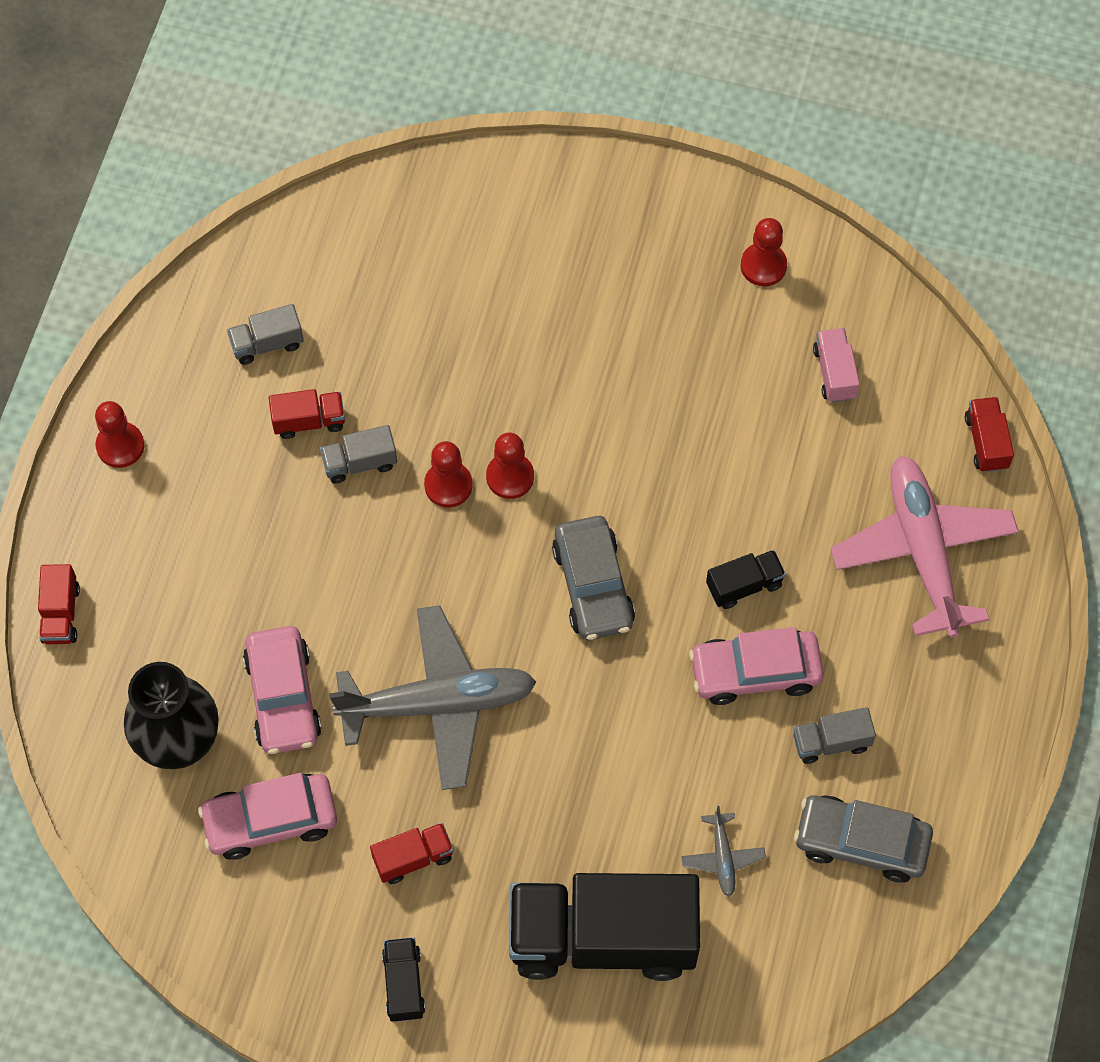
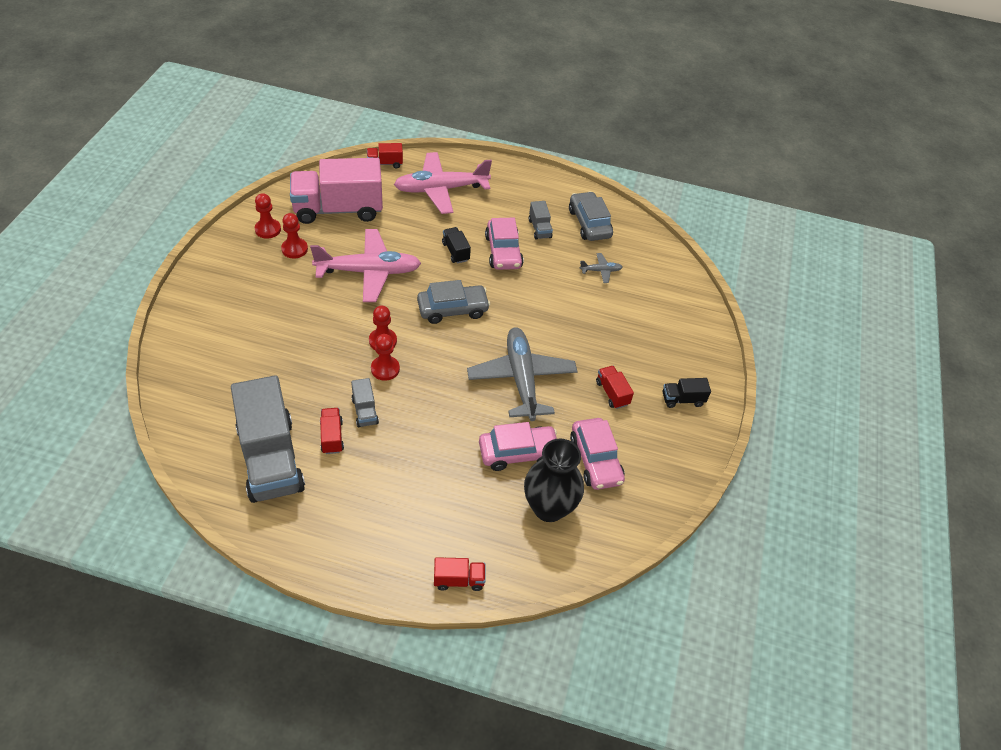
camera: 95 degrees left, 15 degrees down
(120, 446) = (335, 545): red pawn -> red pawn (294, 249)
(267, 344) = (271, 459): grey truck -> grey truck, size x2.37
(602, 938) = (647, 317): black truck -> none
(674, 441) = (369, 272): none -> pink plane
(834, 373) = (338, 209): pink truck -> pink truck, size x2.37
(861, 842) = (589, 223): grey car -> grey car turned 150 degrees clockwise

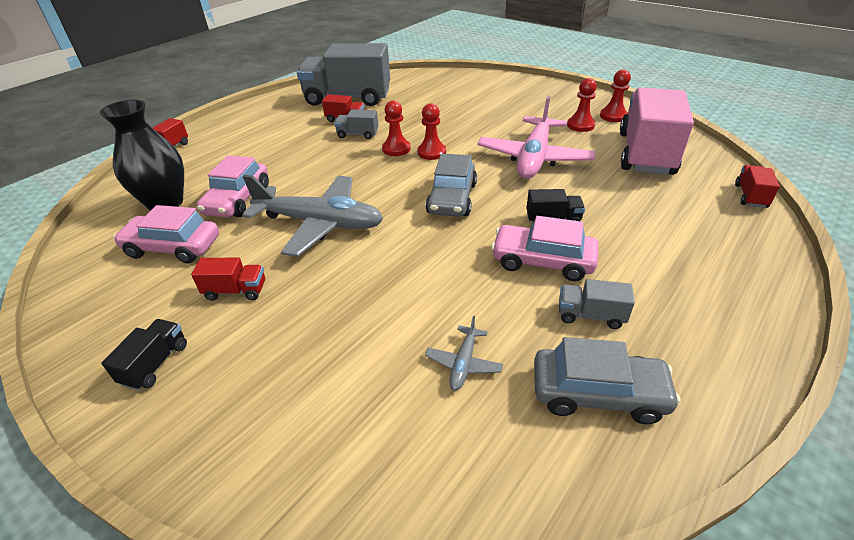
camera: 120 degrees right, 10 degrees down
(440, 189) = (693, 232): pink plane -> none

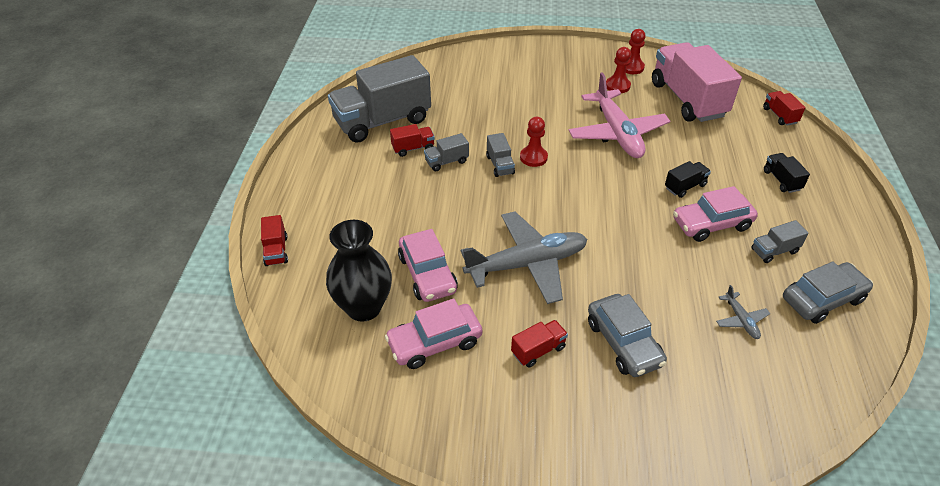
camera: 35 degrees left, 5 degrees up
(155, 364) = (556, 431): black truck -> black truck (781, 180)
(396, 149) = (500, 165): red pawn -> grey truck
(452, 199) = (599, 197): grey car -> grey car (623, 343)

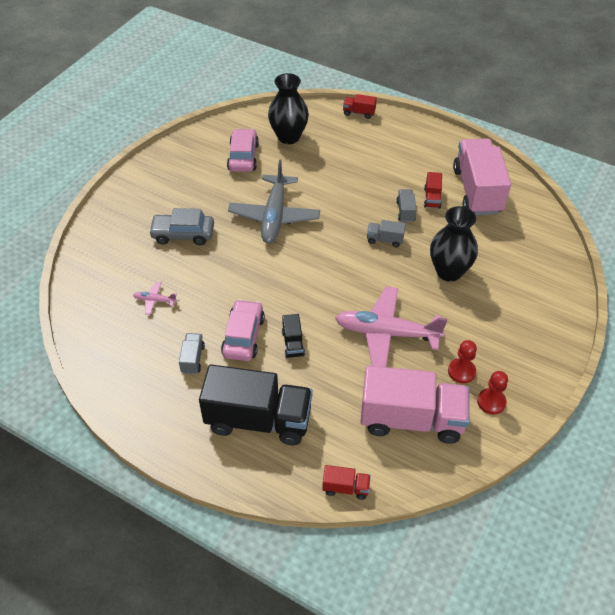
camera: 115 degrees right, 5 degrees up
(382, 121) = (477, 191): grey truck -> pink truck
(427, 274) = (297, 169): pink car -> none
(511, 115) = (449, 271): none -> black vase
(533, 157) = (383, 263): red pawn -> none
(538, 350) = (206, 196): red truck -> none
(741, 320) = (154, 300): grey plane -> pink plane
(781, 180) = (258, 420): black truck -> black truck, size x2.37
(822, 299) = (135, 358): grey car -> none

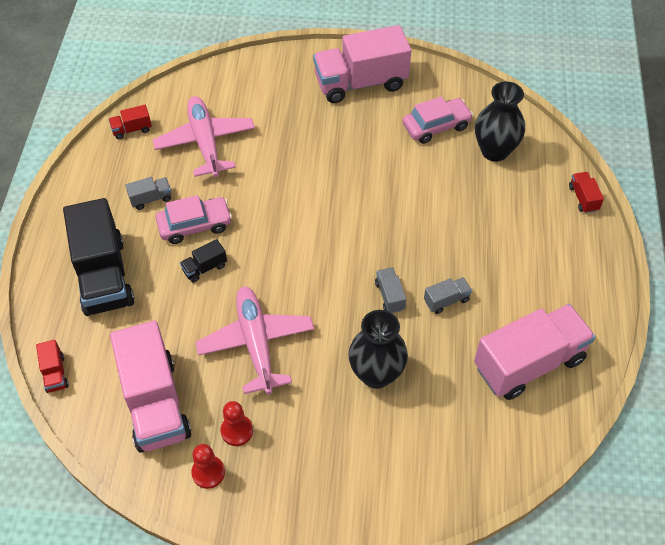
camera: 65 degrees right, 5 degrees up
(154, 300) = (205, 142): pink plane -> pink plane, size x2.36
(166, 181) = (360, 83): none -> pink truck
(183, 234) = (298, 126): grey car -> none
(274, 216) = (365, 186): grey plane -> none
(432, 198) = (485, 320): red truck -> red truck (132, 129)

